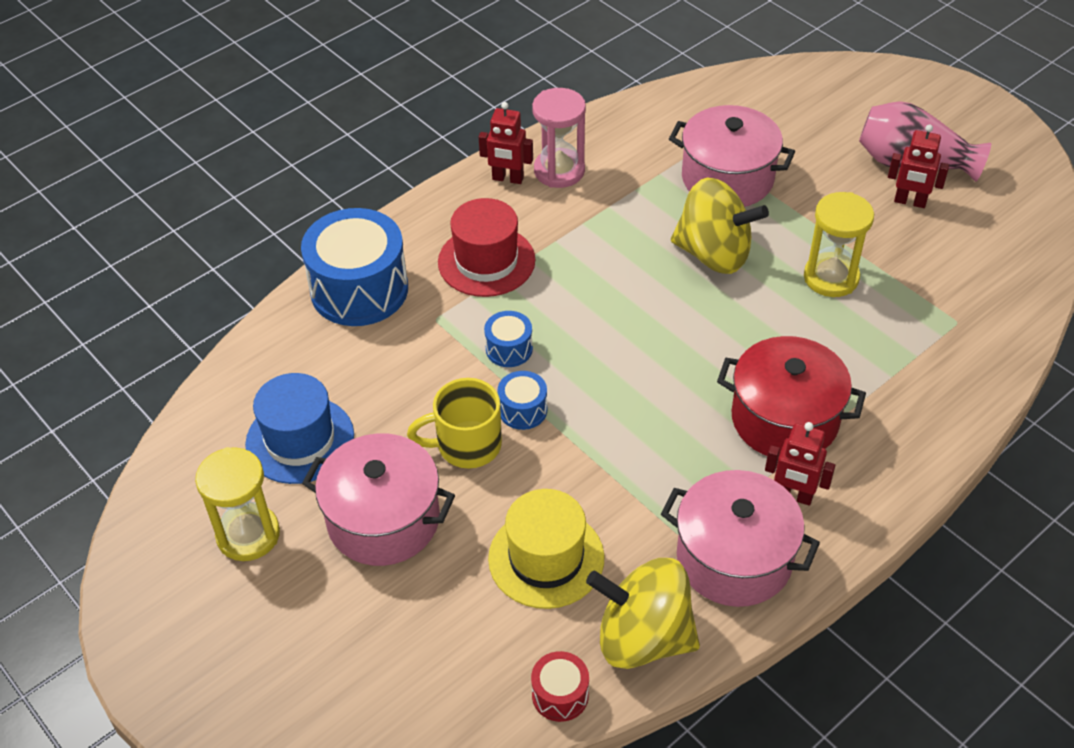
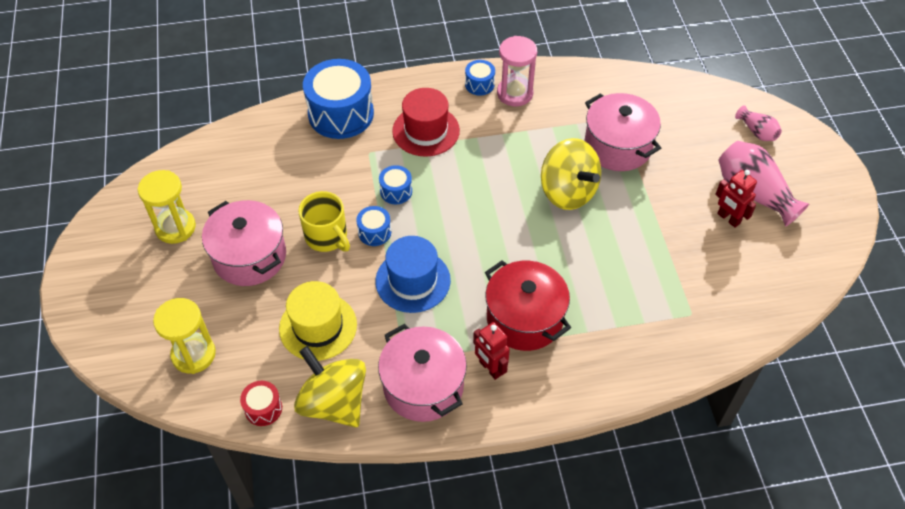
camera: 30 degrees right, 5 degrees up
(300, 440) = (242, 187): blue hat -> blue hat (413, 281)
(466, 445) = (327, 237): yellow mug -> yellow mug turned 150 degrees counterclockwise
(507, 179) = (479, 84): red robot -> blue drum
(831, 277) = (631, 243): yellow hourglass -> yellow hourglass (193, 354)
(862, 96) = (757, 132): none -> pink vase

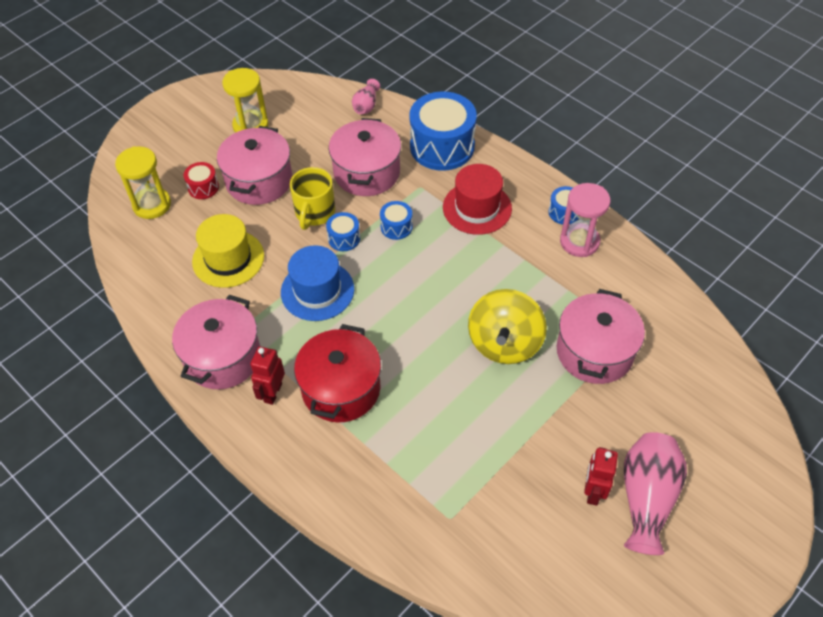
camera: 55 degrees right, 0 degrees up
(263, 408) = (134, 272): red drum -> red drum (203, 187)
(318, 177) = (367, 172): none -> pink pot
(334, 402) = (168, 310): yellow spinning top -> none
(757, 132) = (733, 460): pink vase -> pink vase (366, 105)

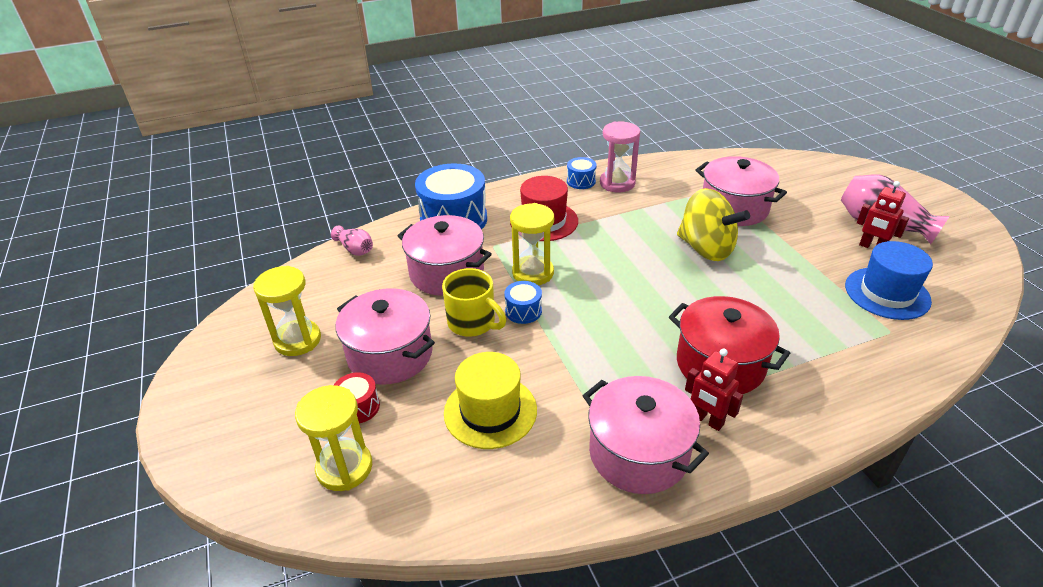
camera: 65 degrees left, 15 degrees down
(317, 290) = (582, 348): blue hat -> blue hat (887, 293)
(396, 227) = (533, 273): blue drum -> yellow hourglass

